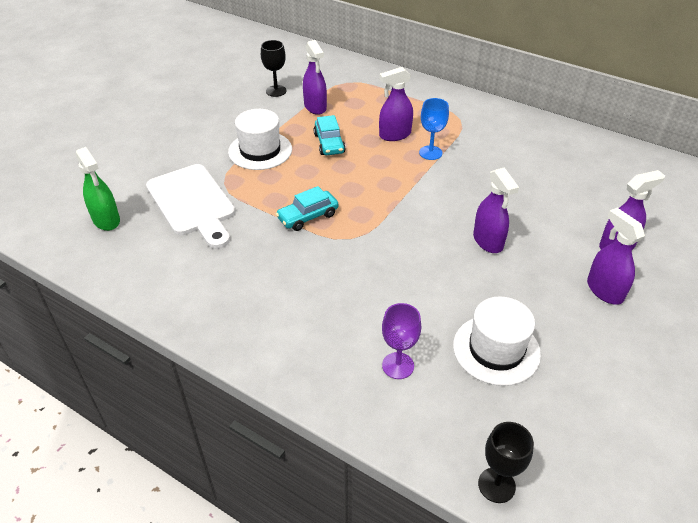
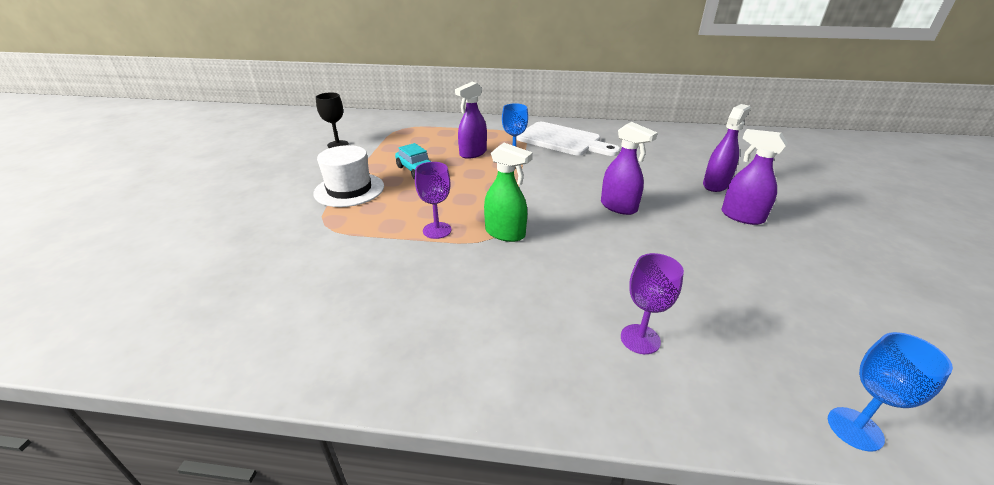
camera: 25 degrees left, 10 degrees down
(106, 220) = (182, 297): green spray bottle -> green spray bottle (505, 233)
(192, 203) = (296, 251): white cutting board -> white cutting board (562, 140)
(308, 216) = (437, 230): turquoise car -> purple goblet
(315, 107) = (384, 149): purple spray bottle -> none
(496, 349) = (712, 290): white hat -> none
(496, 485) = (855, 429): black goblet -> blue goblet

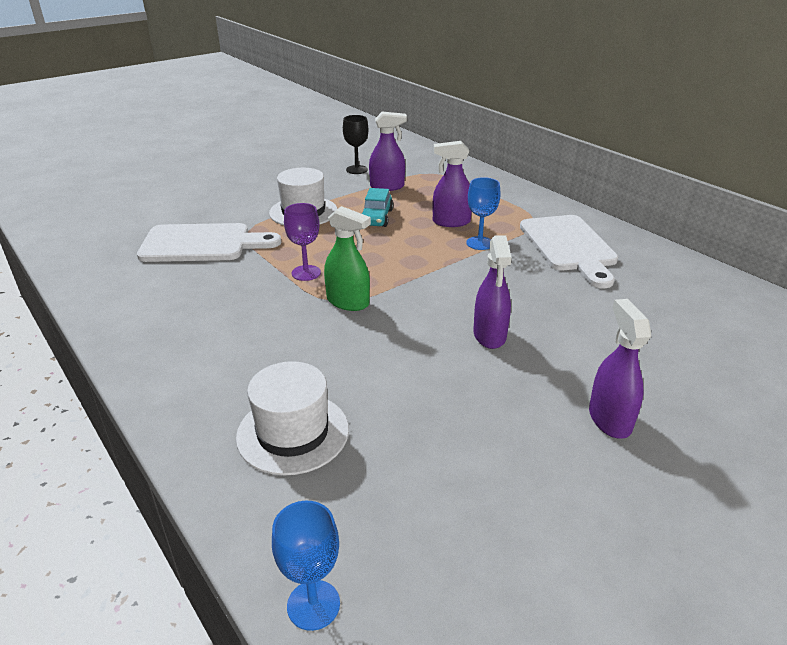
camera: 45 degrees right, 0 degrees up
(297, 254) = (202, 244): none -> white cutting board
(505, 233) = (348, 302): green spray bottle -> green spray bottle turned 45 degrees counterclockwise
(640, 339) = (293, 432): purple goblet -> white hat
(715, 185) = (656, 375): purple spray bottle -> purple spray bottle (387, 187)

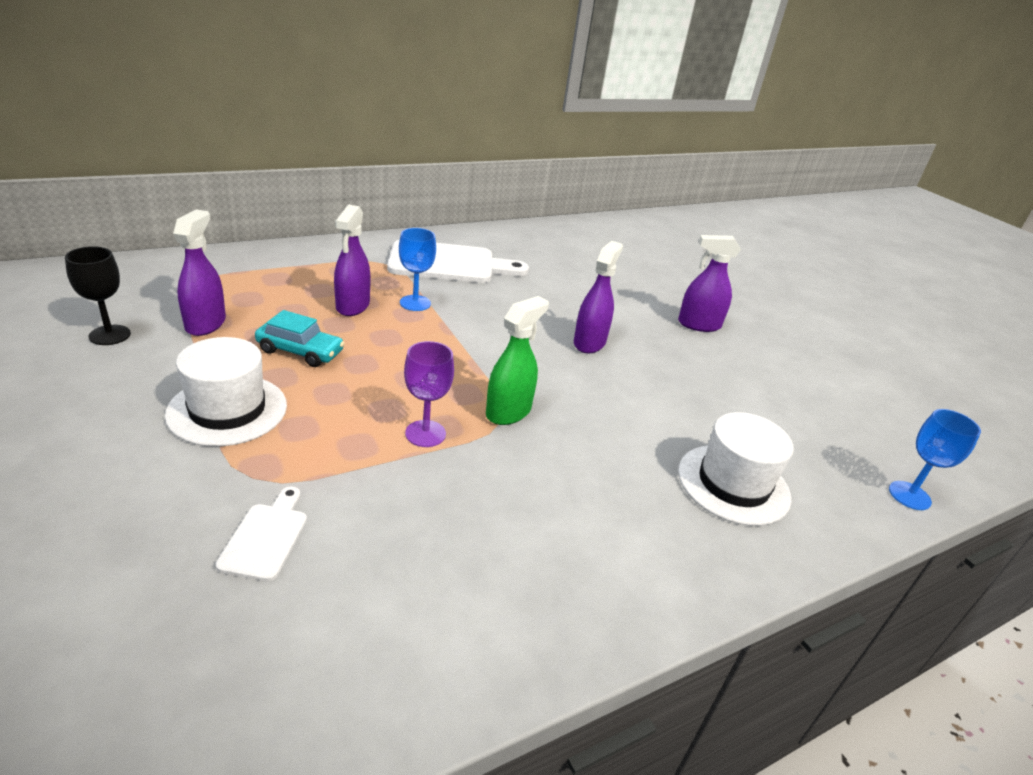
camera: 85 degrees left, 0 degrees up
(202, 244) = (266, 537): white cutting board -> white cutting board, size x0.48
(489, 335) = (589, 342): purple spray bottle -> purple spray bottle turned 75 degrees counterclockwise

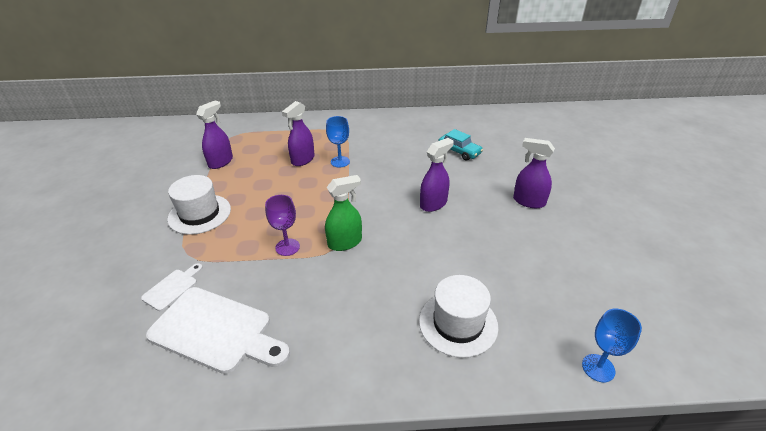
camera: 30 degrees right, 5 degrees up
(110, 335) = (174, 163): black goblet -> none
(300, 351) = (256, 185): turquoise car -> turquoise car (459, 151)
(448, 264) = (380, 136): white cutting board -> white cutting board (216, 331)

